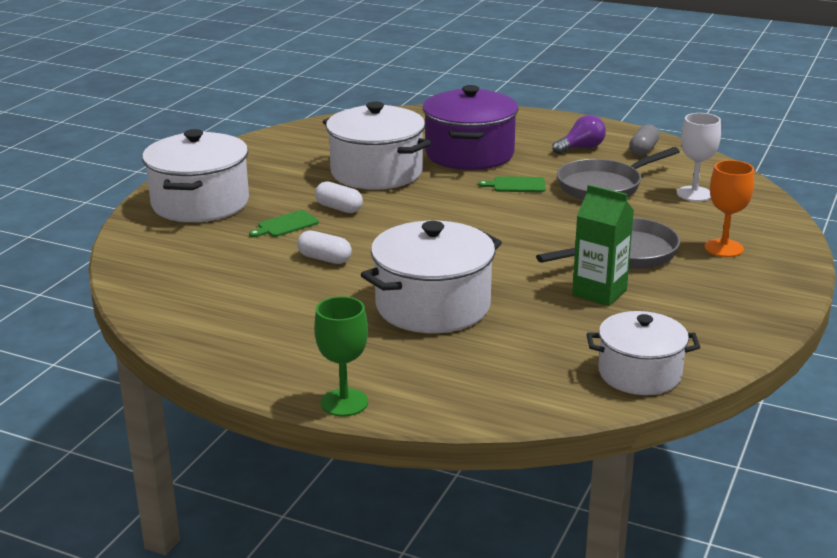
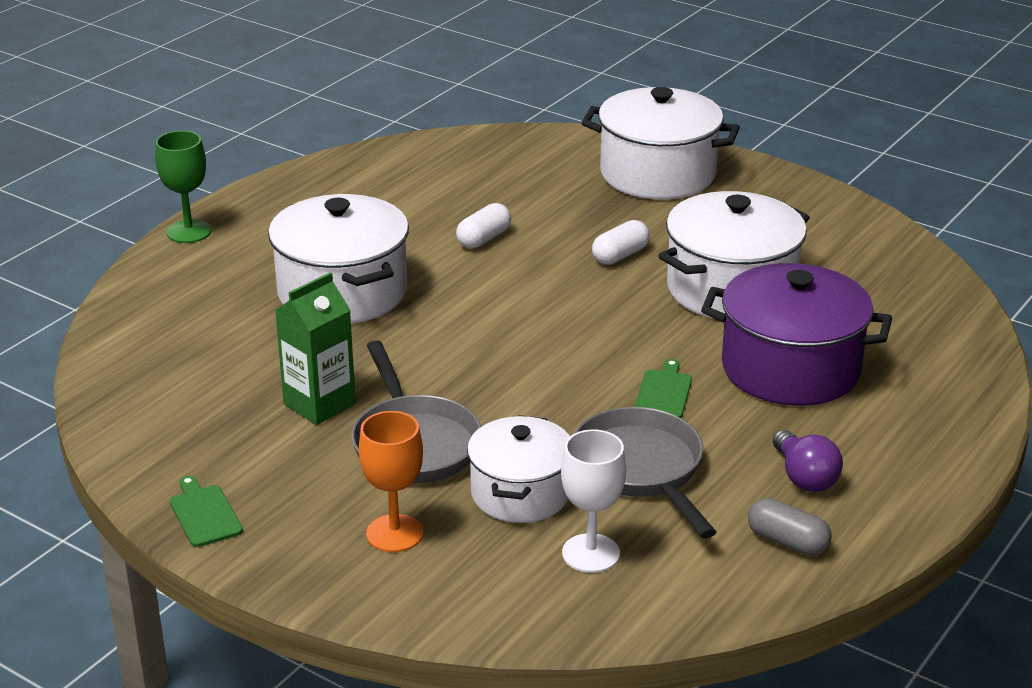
camera: 100 degrees right, 5 degrees up
(286, 225) = (581, 221): green cutting board -> green cutting board (204, 514)
(639, 374) = (132, 396): white pot -> white pot (520, 493)

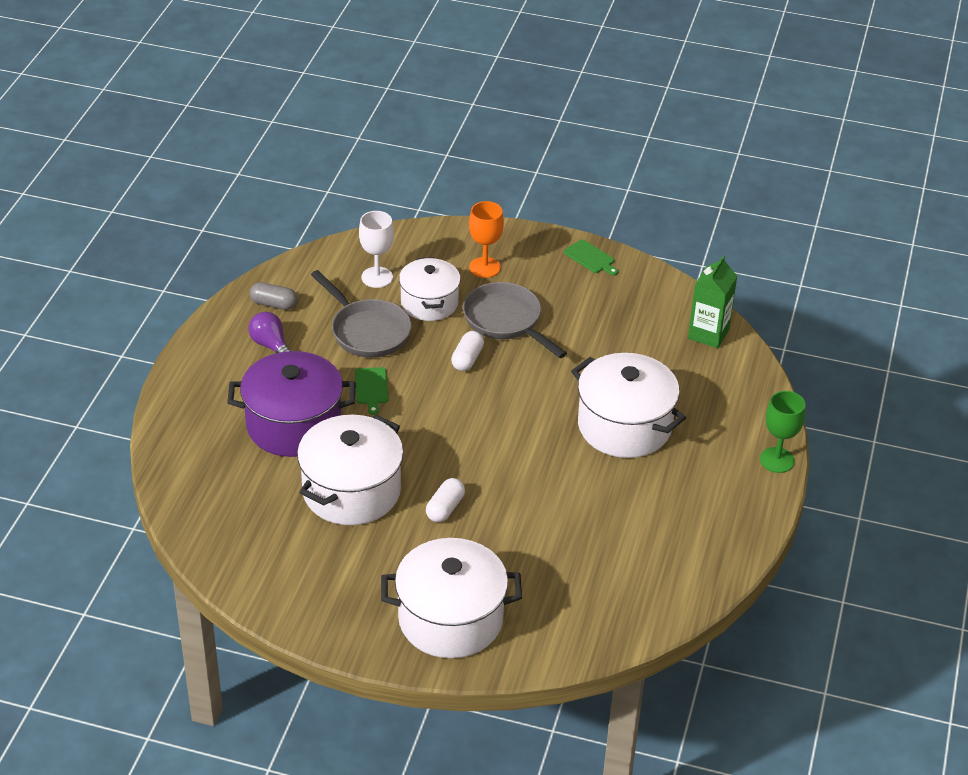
camera: 160 degrees right, 10 degrees up
(319, 404) = (577, 335): green carton -> green carton (708, 334)
(483, 239) = (556, 503): white capsule -> white capsule (467, 359)

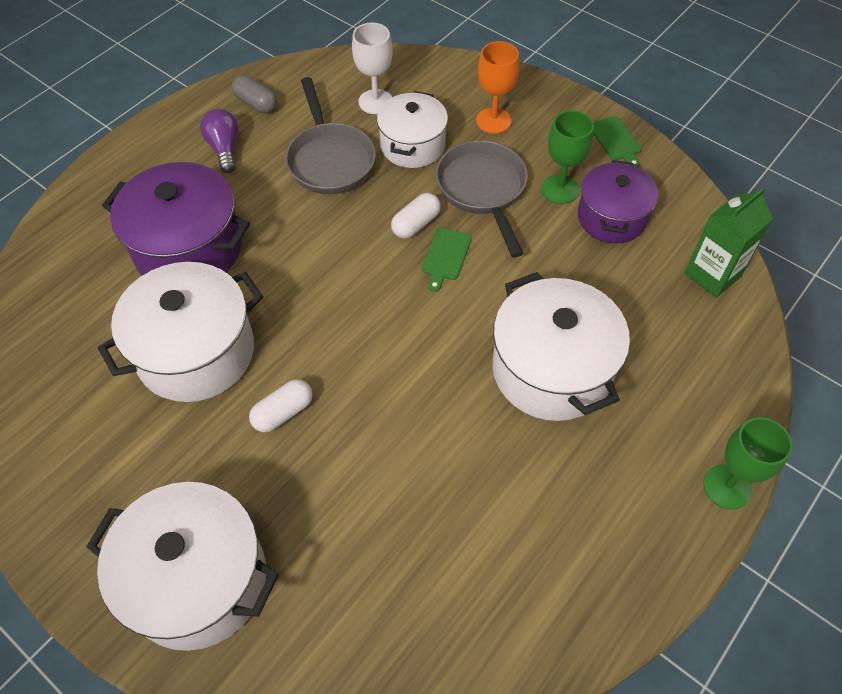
camera: 25 degrees right, 15 degrees up
(371, 388) = (294, 228): green cutting board -> green cutting board (446, 256)
(566, 305) = (560, 189): none -> green goblet
(616, 315) = (611, 218): none -> purple pot

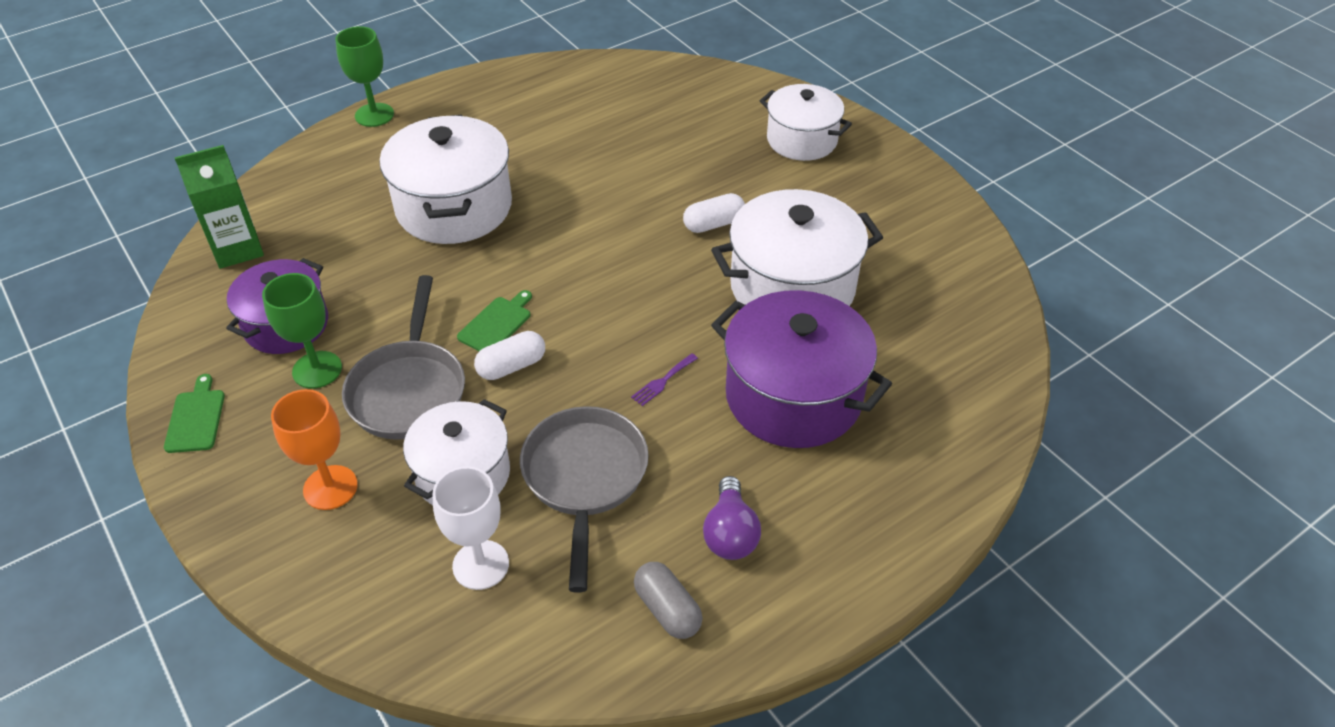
camera: 165 degrees left, 10 degrees down
(198, 580) = (802, 140): white pot -> white pot, size x0.65
(294, 238) = (662, 381): none -> purple fork

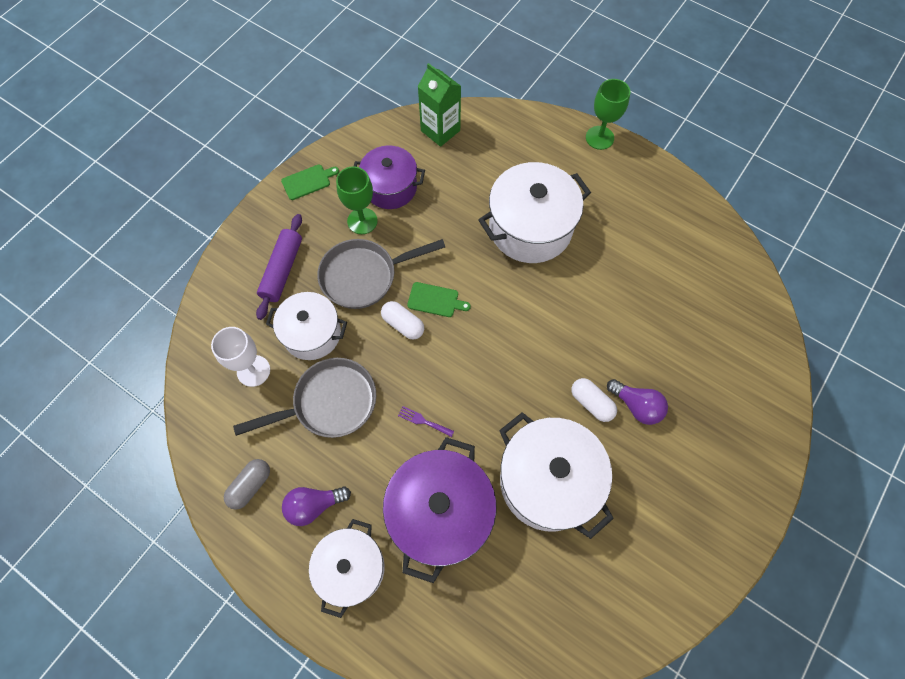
camera: 70 degrees right, 20 degrees up
(330, 487) = (282, 270): orange goblet -> purple rolling pin
(734, 191) = (636, 406): none -> purple light bulb
(802, 140) = (726, 439): white pot -> white pot (351, 568)

